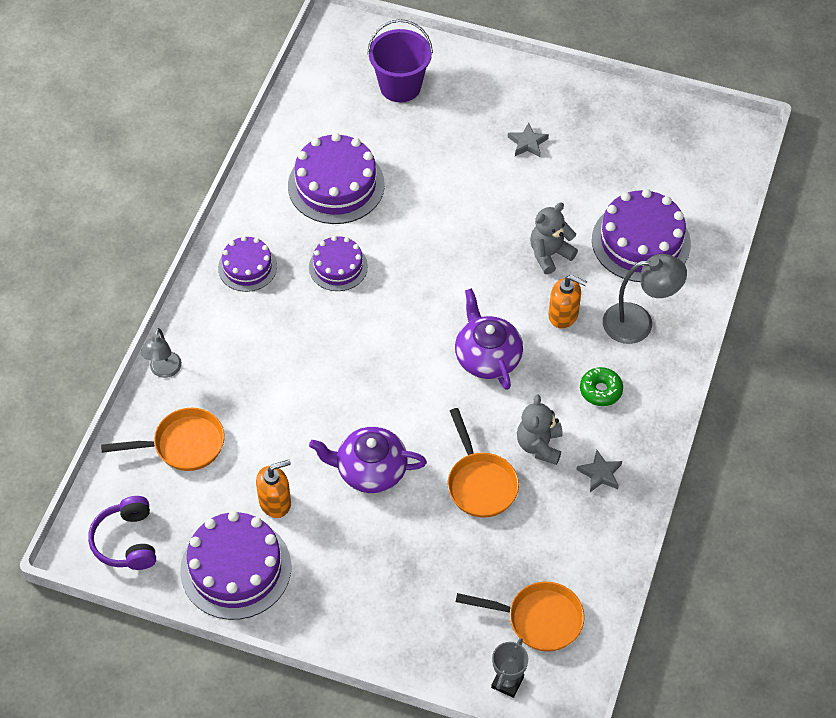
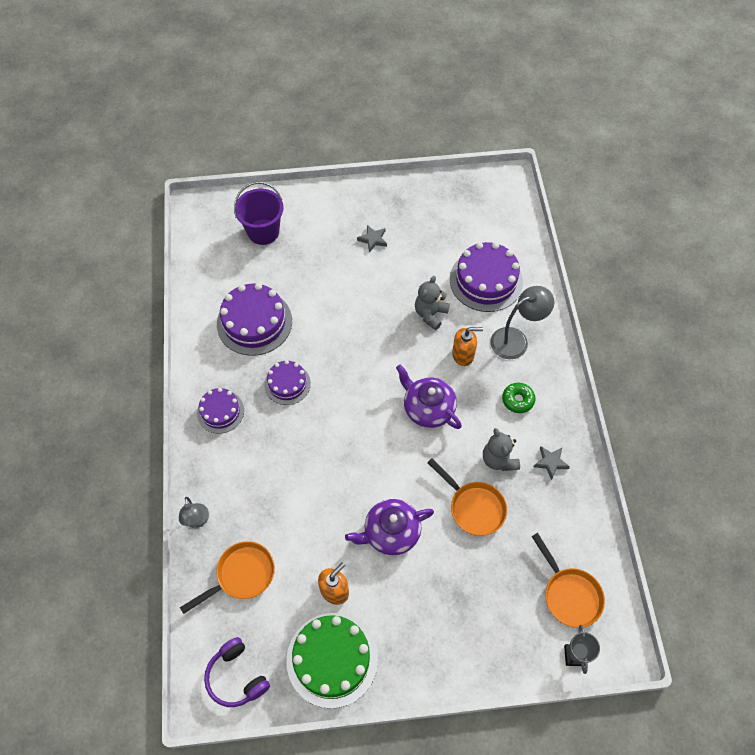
camera: 25 degrees left, 5 degrees up
(236, 568) = (332, 659): purple cake -> green cake
(538, 619) = (569, 594): orange pan -> orange pan turned 75 degrees clockwise

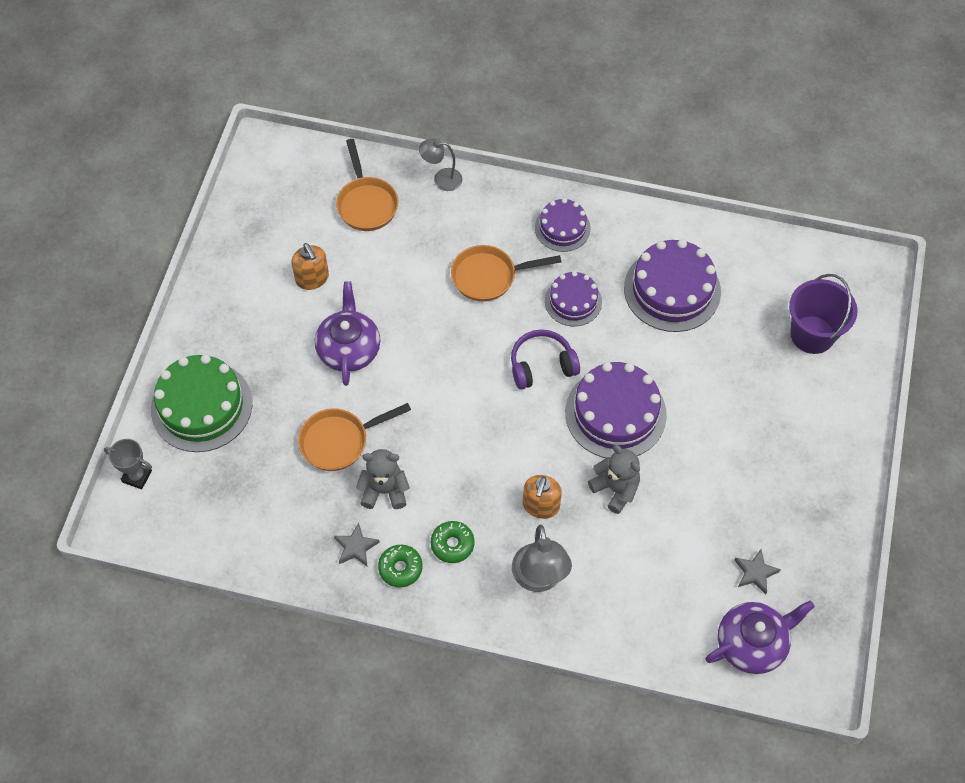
camera: 110 degrees right, 0 degrees up
(236, 677) = (270, 176): purple headphones -> purple headphones (542, 365)
(332, 659) = (246, 257): green cake -> green cake (201, 406)
(373, 239) = (760, 460): grey star -> grey star (755, 573)
(428, 408) = (482, 438): purple teapot -> purple teapot (752, 643)
(486, 280) = (645, 579): purple cake -> purple cake (615, 413)
(551, 427) = (400, 568): none -> green donut
(569, 594) = (199, 499): orange pan -> orange pan (489, 276)

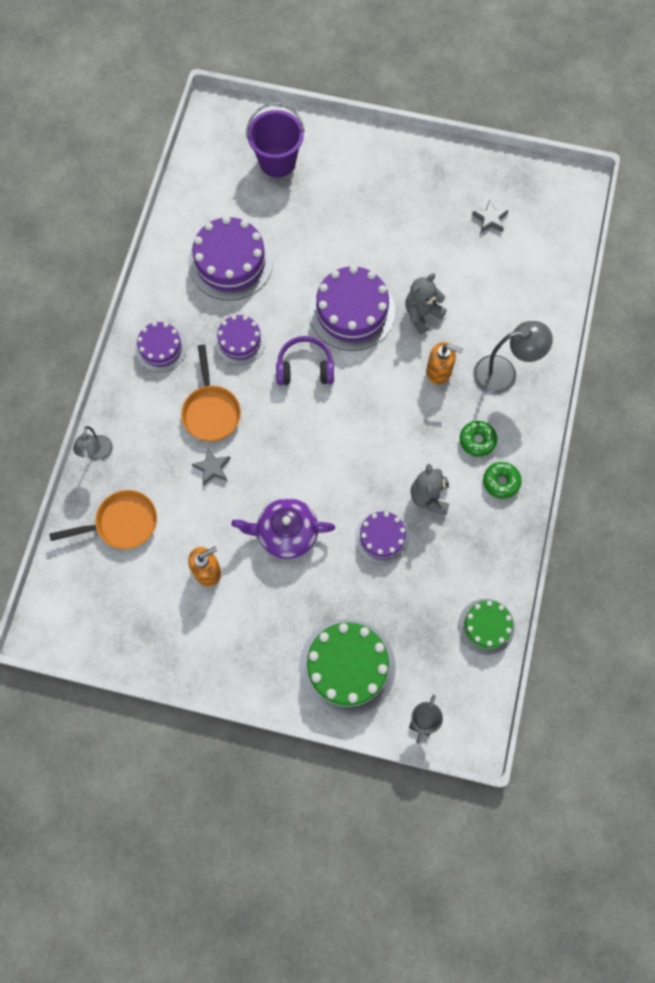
camera: 90 degrees left, 10 degrees up
(232, 544) = (486, 626): none -> green cake
(339, 441) = (382, 537): orange pan -> purple cake
(356, 547) = (483, 519): grey star -> grey star (212, 468)
(542, 365) = (305, 368): purple headphones -> purple headphones turned 105 degrees clockwise
(752, 643) = (547, 225): purple teapot -> none

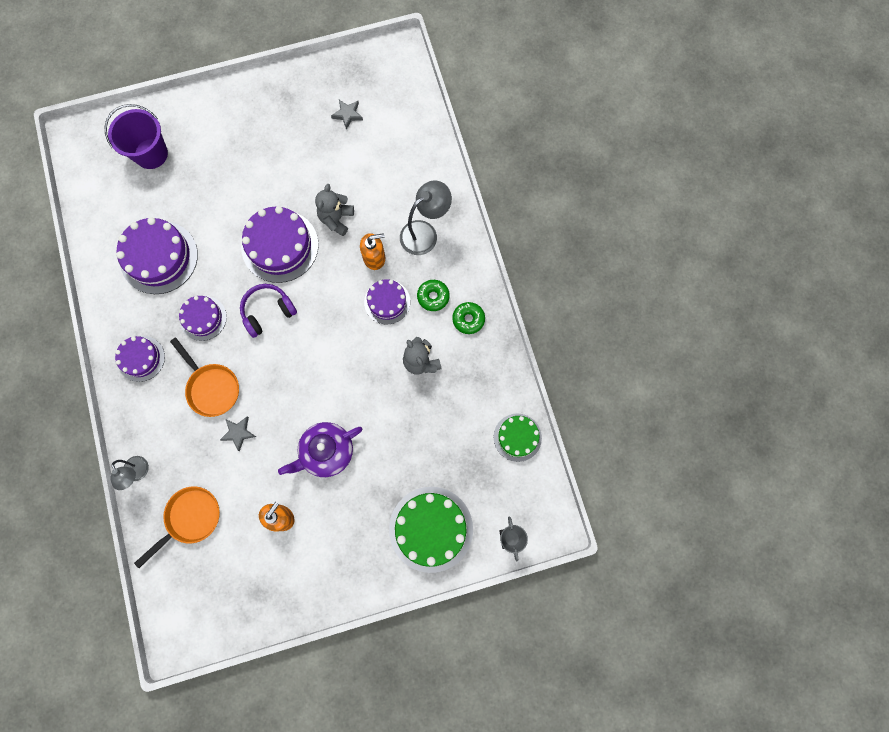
camera: 30 degrees left, 5 degrees up
(382, 537) = (402, 413): purple cake -> purple cake (387, 302)

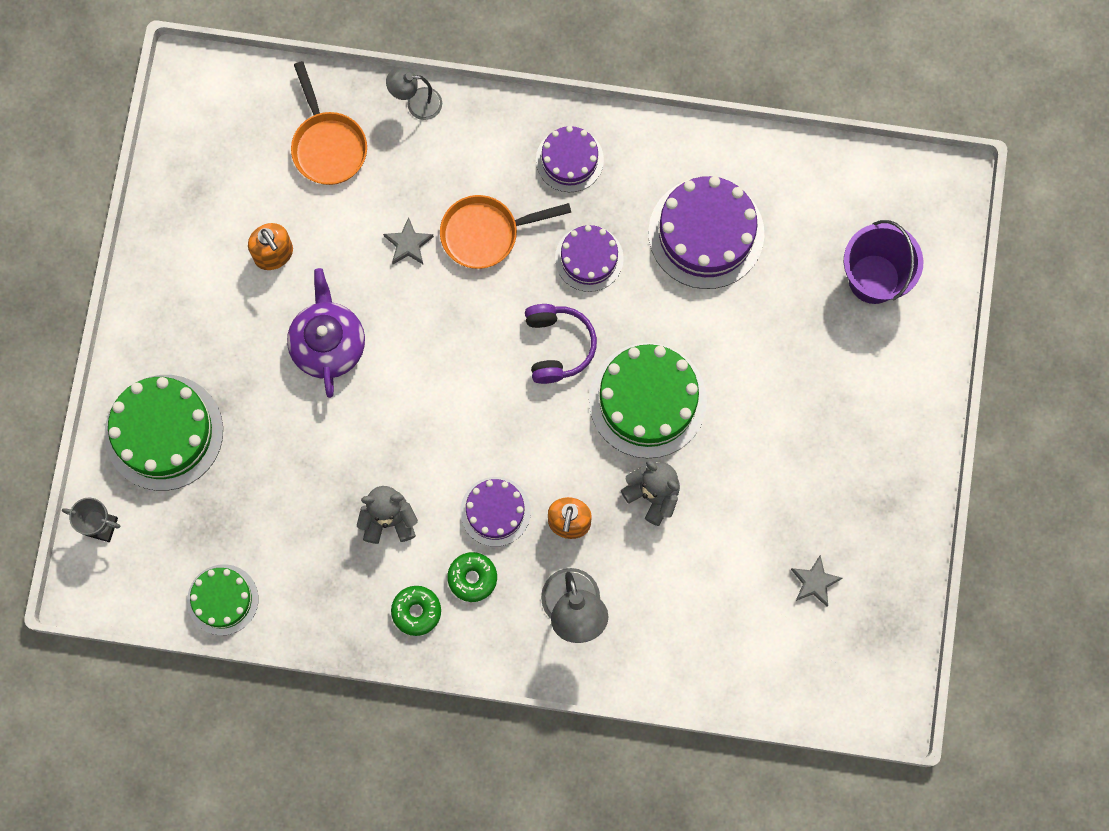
camera: 115 degrees right, 0 degrees up
(280, 246) = (647, 400): purple cake -> green cake

